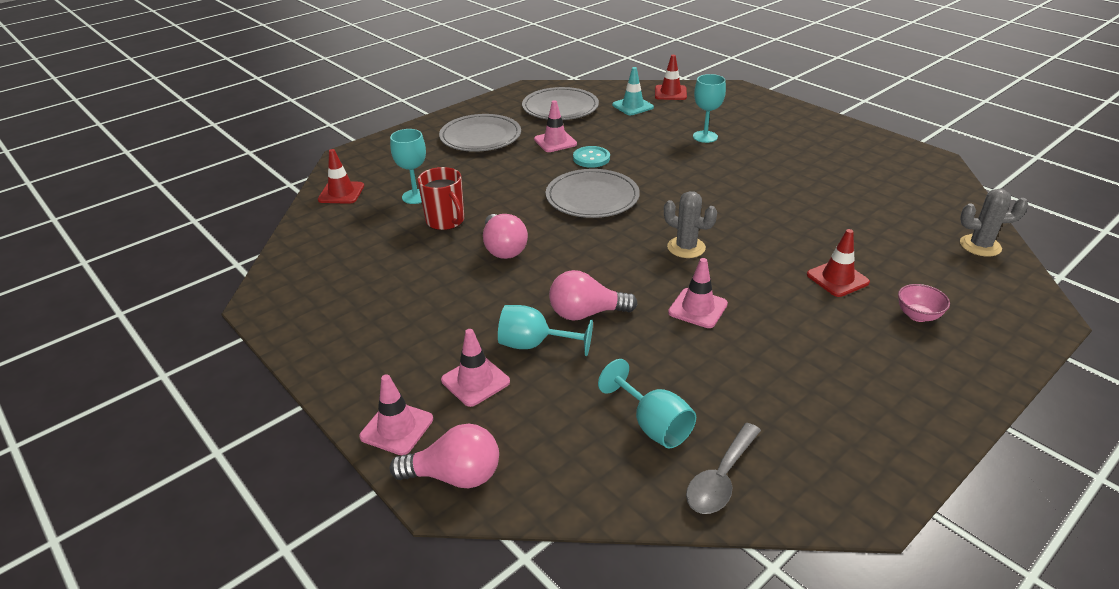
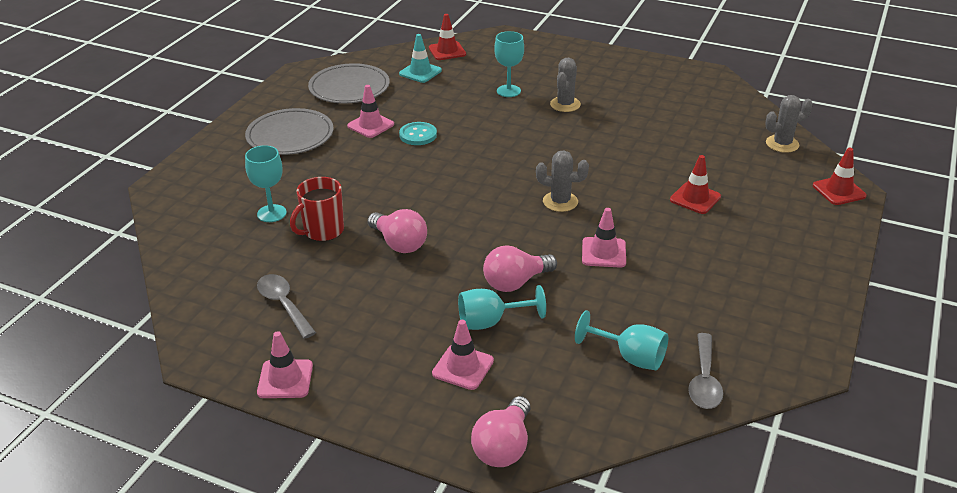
camera: 25 degrees left, 0 degrees up
(341, 193) = (188, 228): red traffic cone -> red traffic cone (839, 191)
(364, 276) = (283, 304): none -> grey spoon
(397, 428) = (424, 426): pink traffic cone -> pink traffic cone (285, 379)
(446, 221) = (322, 231): red mug -> red mug turned 105 degrees clockwise
(455, 476) = (503, 447): pink light bulb -> pink light bulb turned 135 degrees clockwise
(592, 197) = (446, 174): grey plate -> none
(754, 159) = (565, 104): none -> grey cactus
(917, 315) = (769, 213): pink bowl -> none

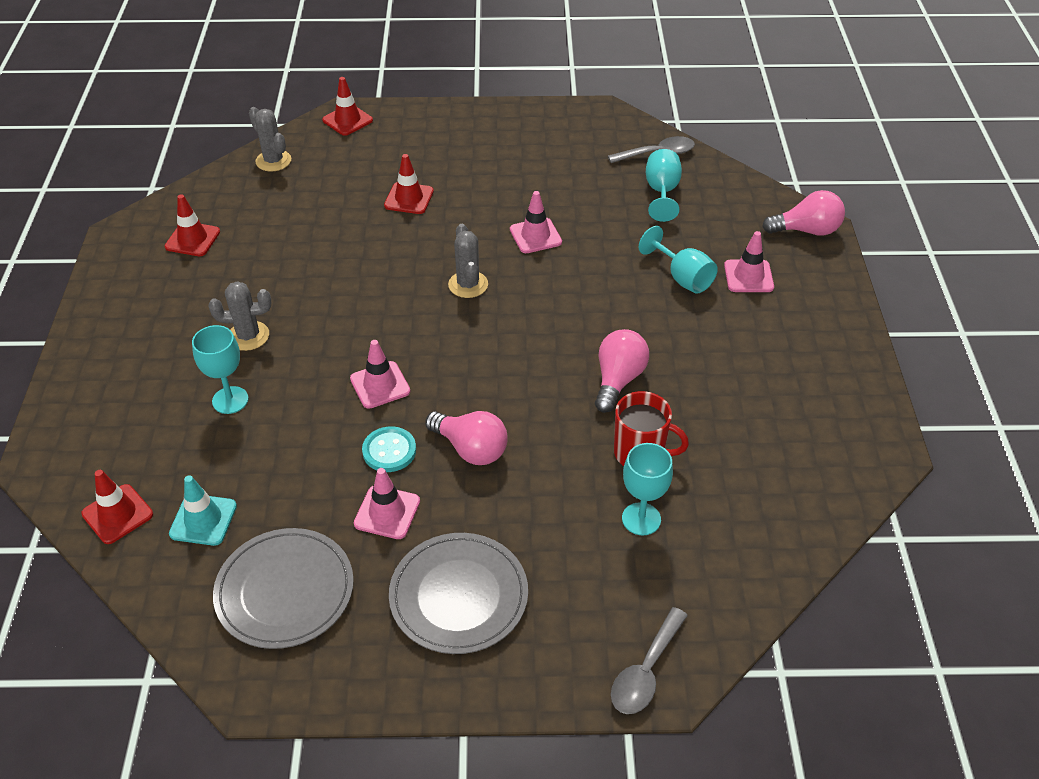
camera: 115 degrees left, 10 degrees up
(283, 304) = (773, 428): grey spoon -> grey spoon (645, 671)
(285, 379) = (856, 379): pink traffic cone -> pink traffic cone (380, 385)
(515, 282) = (618, 278): pink light bulb -> pink light bulb (470, 449)
(688, 98) = (192, 239): none -> red traffic cone

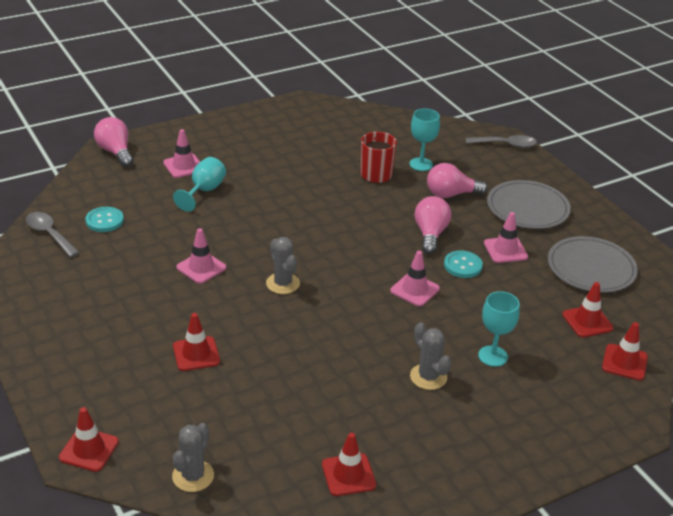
camera: 120 degrees left, 10 degrees down
(203, 520) = (587, 321): turquoise traffic cone -> red traffic cone
(468, 284) = (283, 283): grey cactus -> grey cactus turned 75 degrees counterclockwise
(618, 380) = (324, 195): pink light bulb -> pink light bulb (451, 194)
(662, 192) = (104, 221): turquoise goblet -> turquoise button

